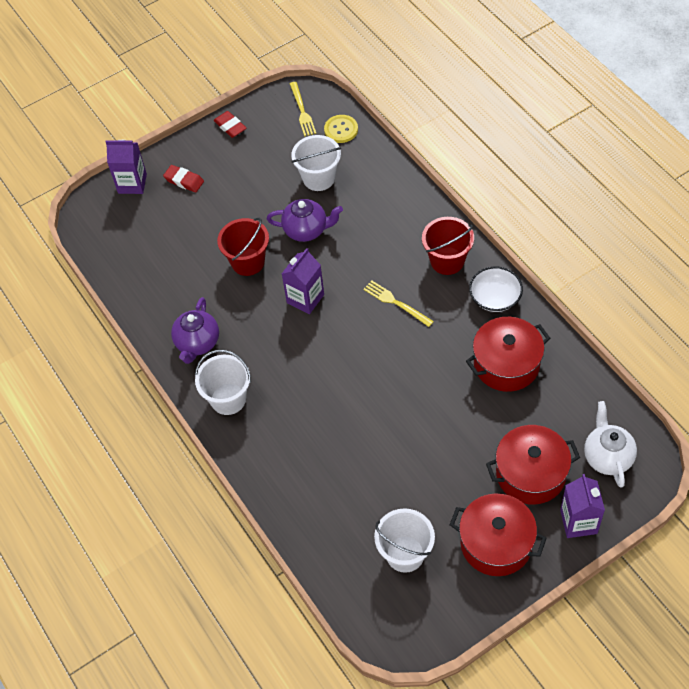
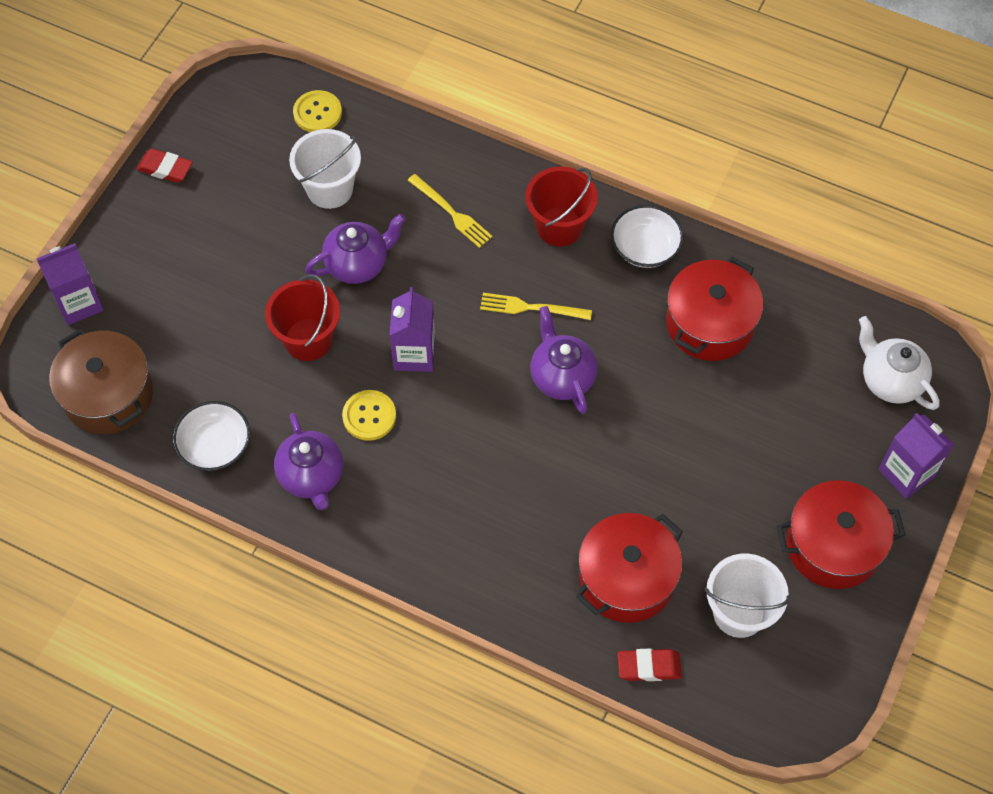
camera: 35 degrees left, 5 degrees up
(114, 243) = (108, 395): none -> brown pot
(154, 299) = (215, 445): none -> white bowl
(184, 181) = (150, 268): red eraser -> red eraser (649, 667)
(228, 399) = (400, 529): white bucket -> none
(254, 323) = (369, 416): none -> yellow button
(302, 111) = (249, 108): yellow fork -> yellow fork (451, 212)
(387, 354) = (562, 377): none -> purple teapot
(530, 474) = (819, 443): red pot -> red pot (626, 578)

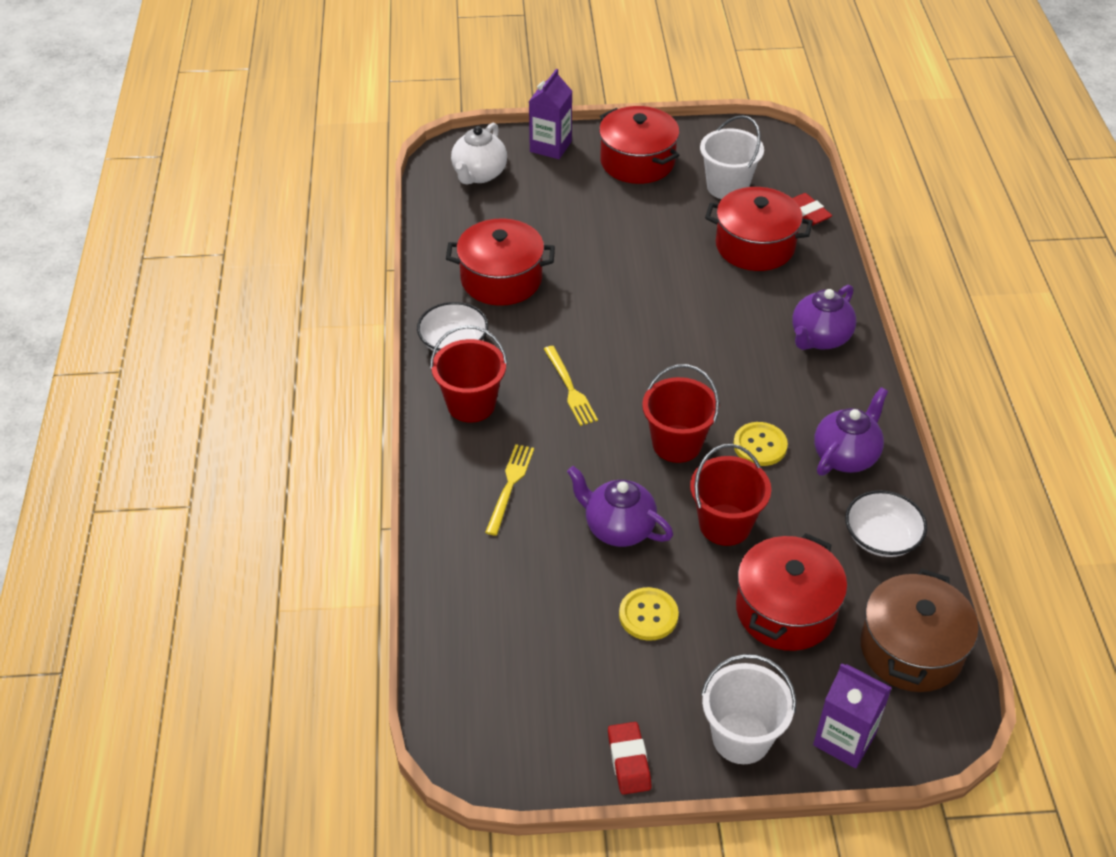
camera: 120 degrees left, 15 degrees down
(203, 333) = (786, 610): none -> red pot
(317, 113) = (461, 656): yellow button -> yellow button (648, 615)
(330, 189) = (550, 594): white bucket -> white bucket (741, 737)
(414, 354) = (677, 444): purple carton -> red bucket
(562, 377) = (621, 343): purple teapot -> purple teapot (819, 338)

